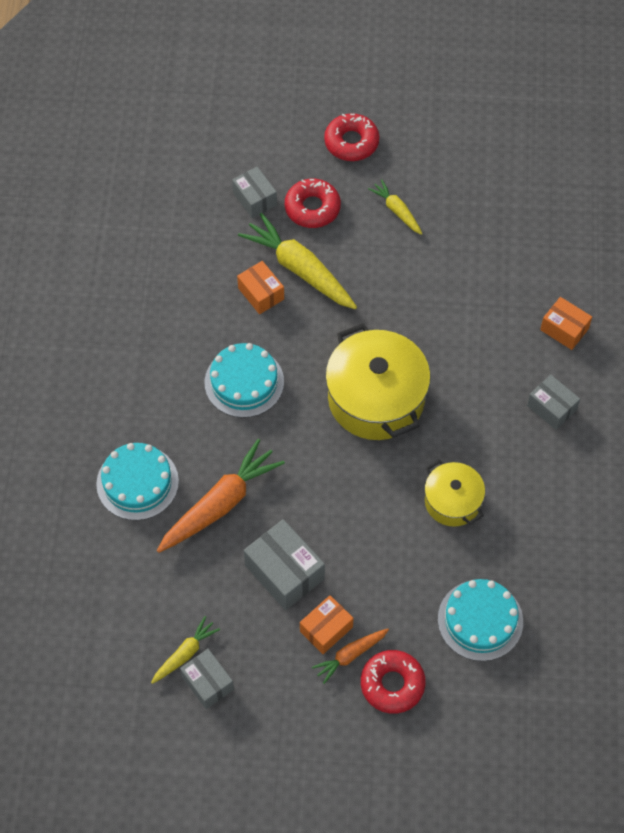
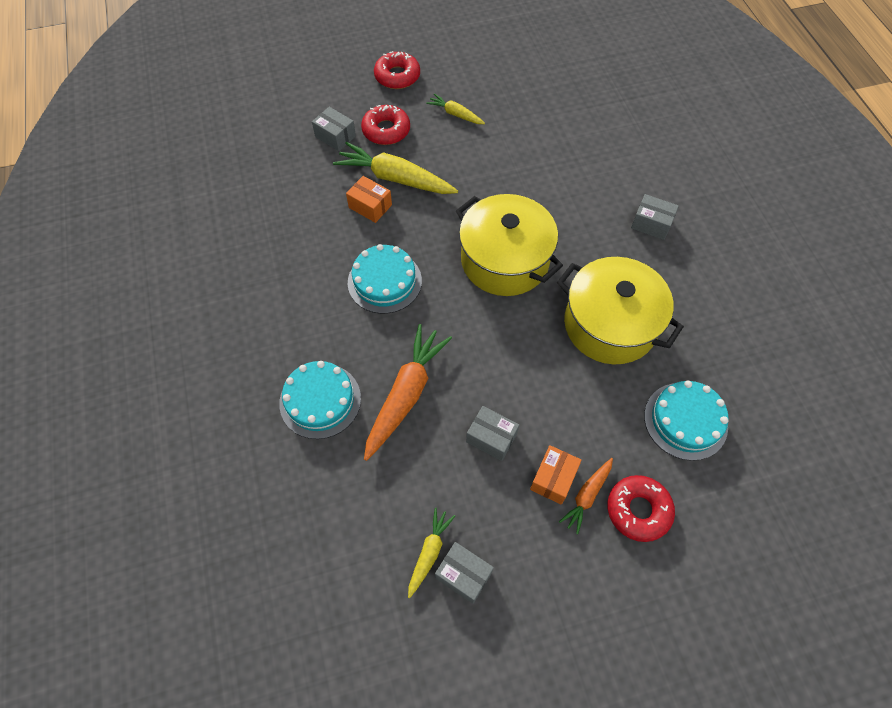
camera: 20 degrees left, 0 degrees up
(284, 572) = (491, 438): grey box -> grey box, size x0.65
(452, 501) = (610, 325): yellow pot -> yellow pot, size x1.77
(564, 329) = (629, 162): orange box -> none

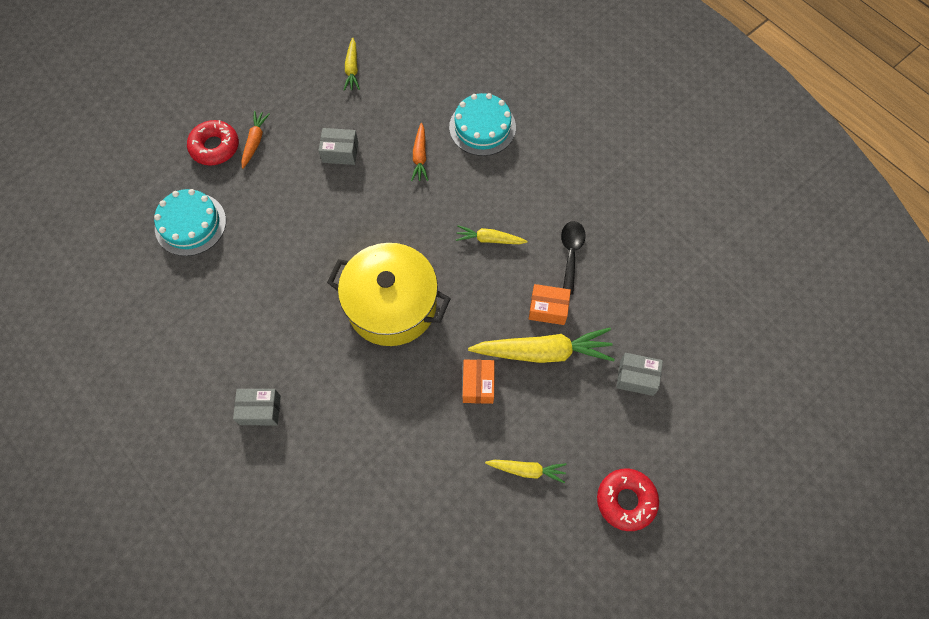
camera: 155 degrees right, 5 degrees up
(319, 241) = (571, 253): none -> black spoon
(384, 281) = (489, 239): turquoise cake -> yellow carrot
(386, 130) = (589, 410): red donut -> none
(406, 394) = (420, 156): orange carrot -> orange carrot, size x0.53
(463, 575) = (324, 66): grey box -> none
(553, 478) = (283, 143): orange box -> orange box (478, 385)
(610, 325) = (274, 281): yellow pot -> none

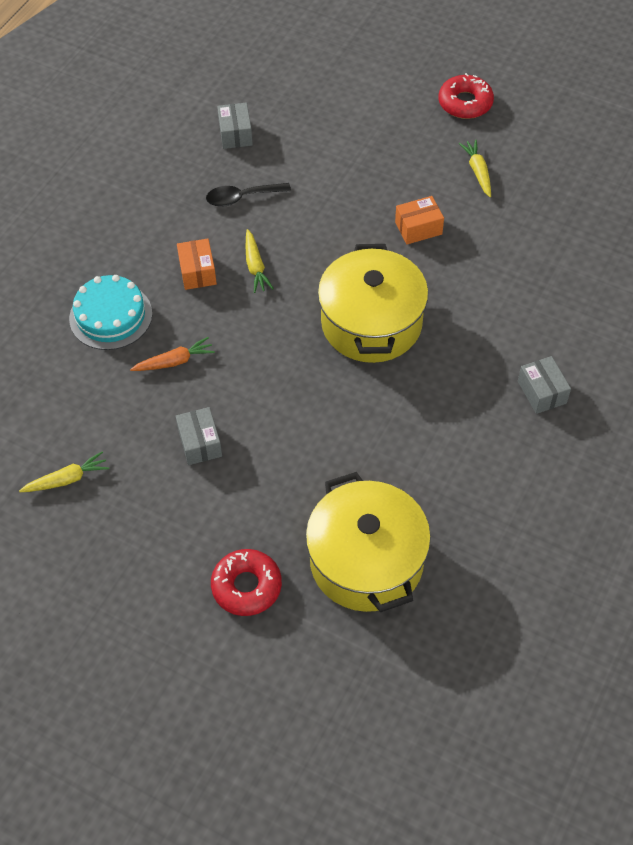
camera: 110 degrees left, 10 degrees down
(190, 224) = (366, 561): turquoise cake -> yellow pot
(255, 142) = (220, 543): orange carrot -> none
(543, 352) = (359, 190): yellow carrot -> none
(548, 309) = (312, 199): orange box -> orange box (197, 272)
(636, 378) = (350, 121): grey box -> grey box (235, 134)

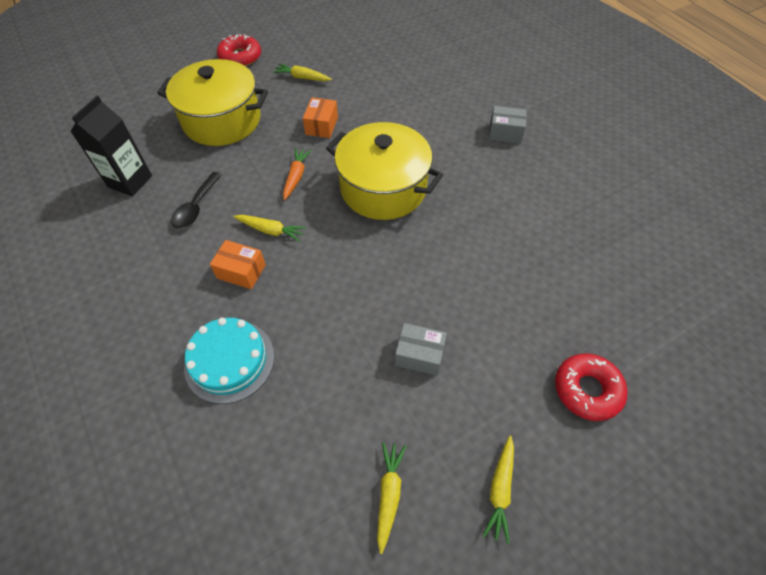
camera: 60 degrees left, 0 degrees up
(113, 553) = (500, 490): none -> yellow carrot
(174, 361) = (320, 333): orange carrot -> orange carrot (296, 177)
(235, 134) = (130, 181): grey box -> black carton
(366, 561) = (598, 293): yellow pot -> yellow pot (222, 120)

